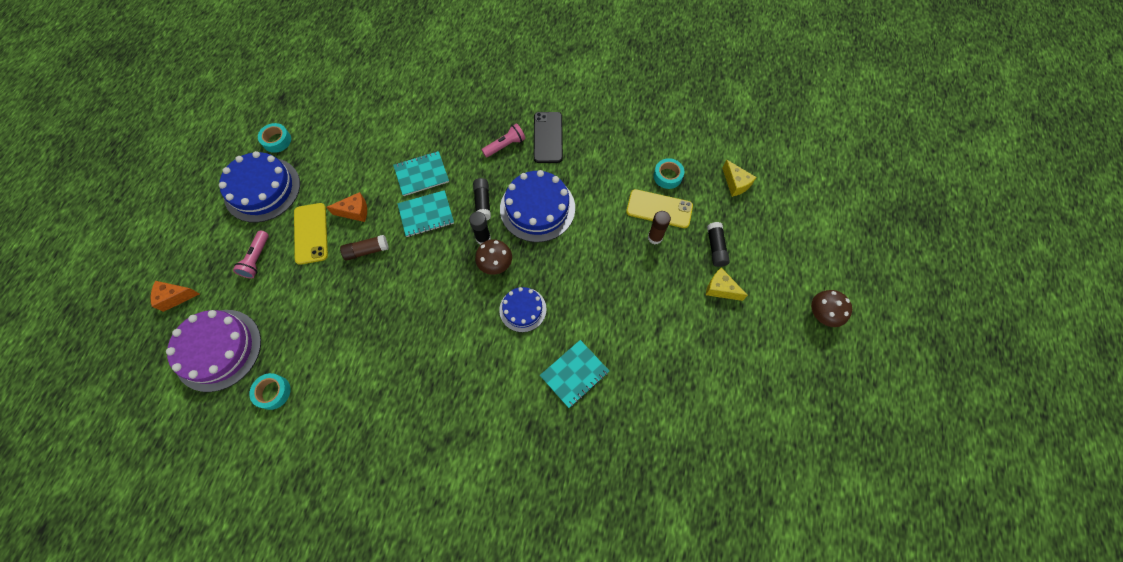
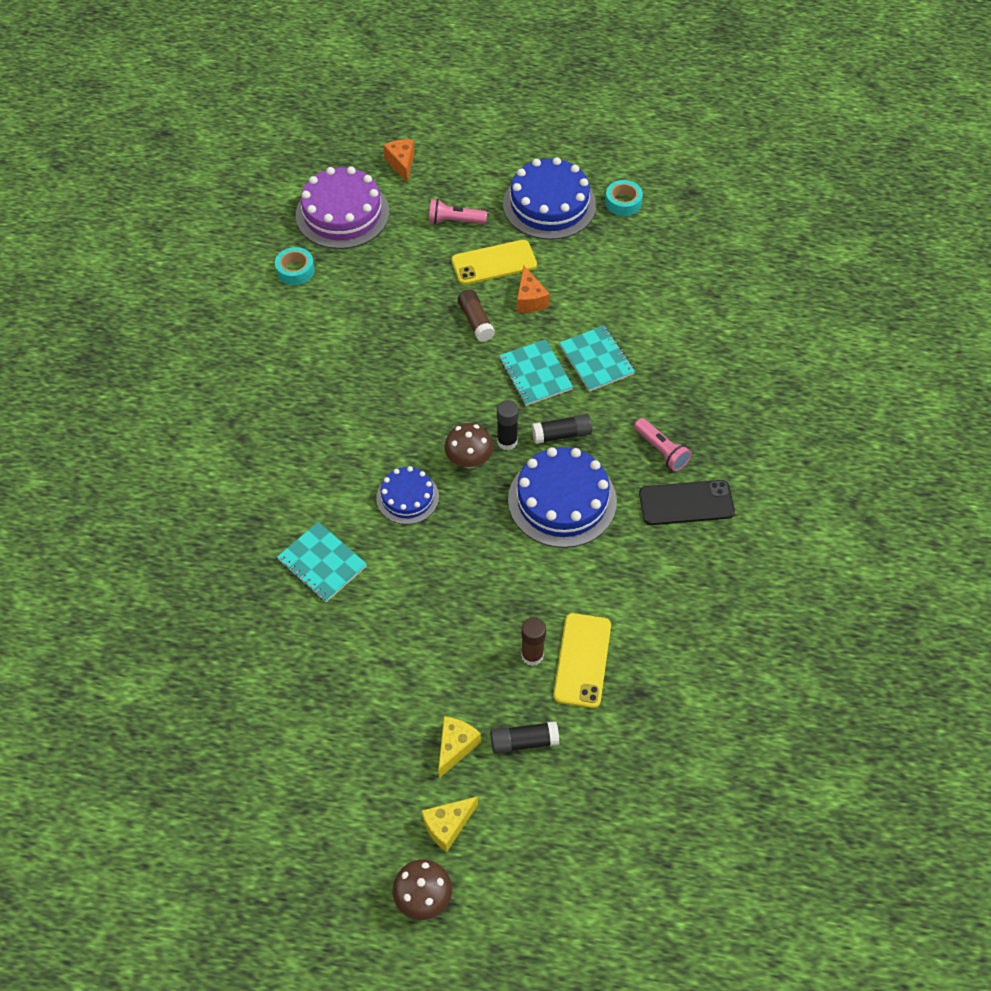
camera: 85 degrees right, 10 degrees down
(667, 176) = (643, 671): turquoise tape -> none
(735, 183) = (645, 775): yellow cheese -> yellow cheese (447, 825)

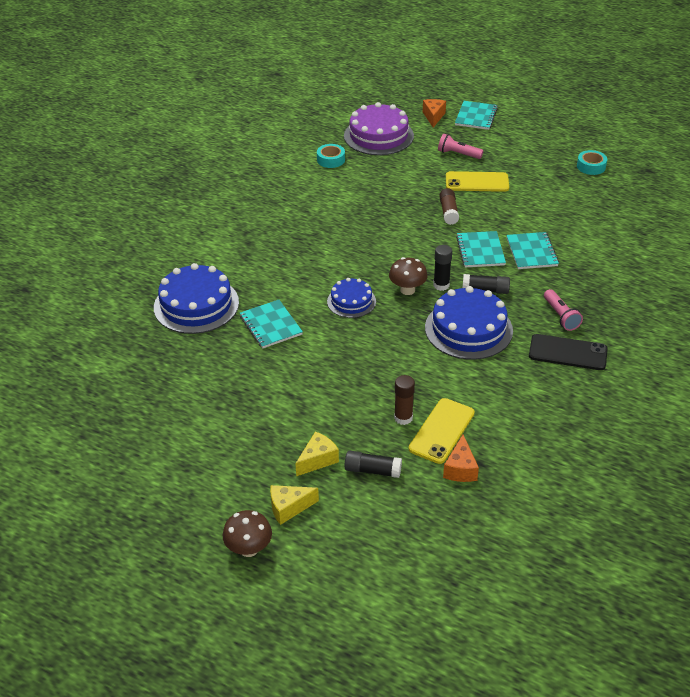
camera: 20 degrees right, 15 degrees down
(455, 151) = (476, 117): none -> turquoise notebook
(529, 299) = (495, 208): orange cheese -> orange cheese (460, 469)
(549, 204) = (533, 158): blue cake -> blue cake (196, 305)

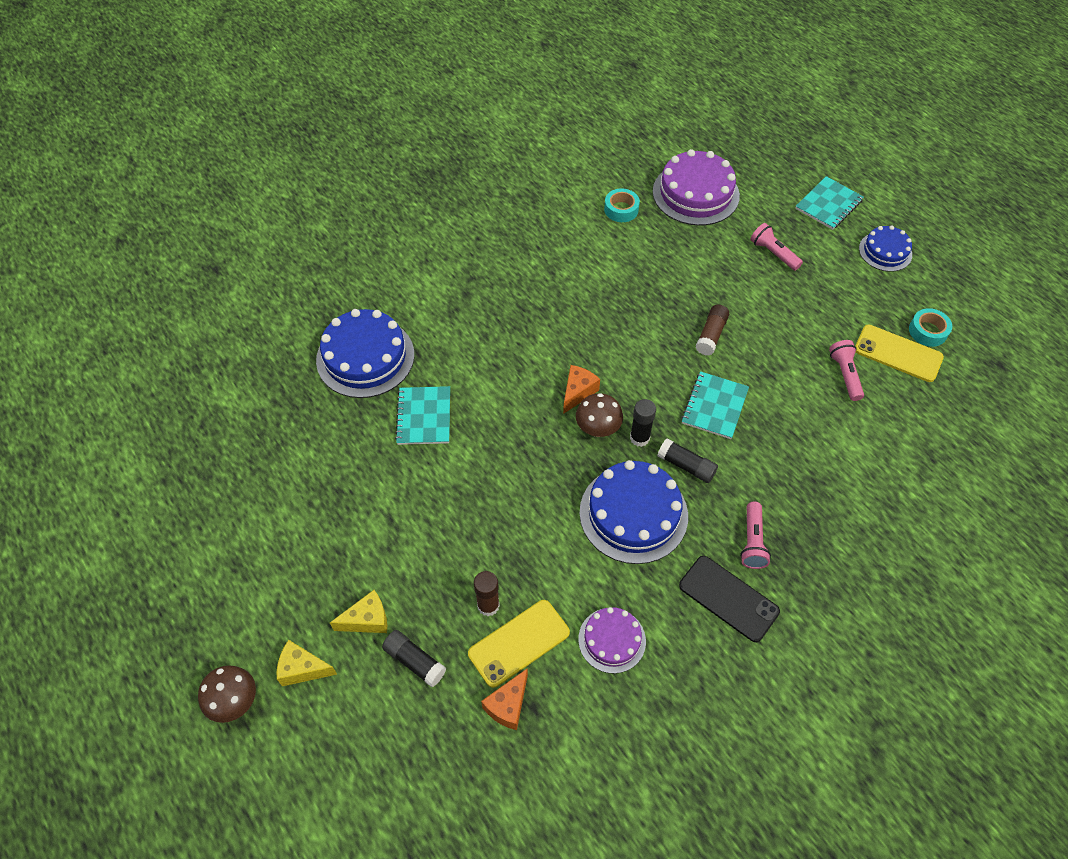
camera: 25 degrees right, 15 degrees up
(351, 301) = (527, 419): blue cake -> blue cake (885, 251)
(433, 117) = (777, 187): orange cheese -> orange cheese (578, 392)
(477, 182) = (771, 303): yellow phone -> yellow phone (898, 353)
(506, 404) = (612, 640): none -> purple cake
(531, 252) = (774, 432): turquoise notebook -> none
(554, 206) = (845, 374): none -> pink flashlight

